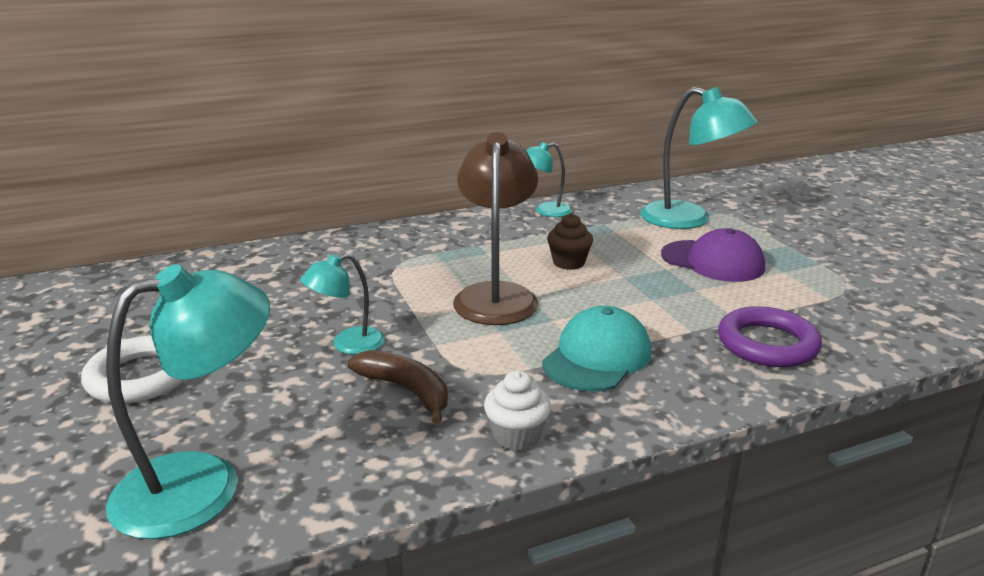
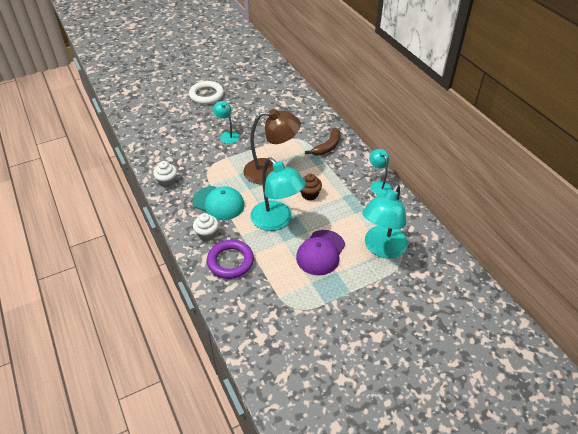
camera: 85 degrees right, 20 degrees up
(203, 484) = (150, 121): turquoise lamp -> turquoise lamp (276, 221)
(407, 391) = (195, 153): brown banana -> brown banana (327, 147)
(699, 371) = (207, 234): none -> white cupcake

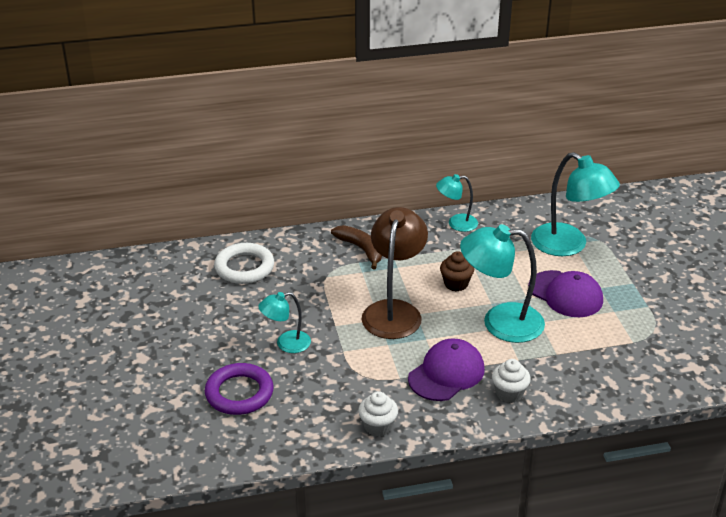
camera: 75 degrees left, 10 degrees down
(206, 95) = (158, 354): white ring -> white ring (244, 267)
(218, 203) = (446, 373): turquoise cap -> purple cap
(230, 261) = (566, 376): purple ring -> purple ring (239, 393)
(276, 221) = (500, 322): turquoise lamp -> turquoise lamp turned 150 degrees counterclockwise

